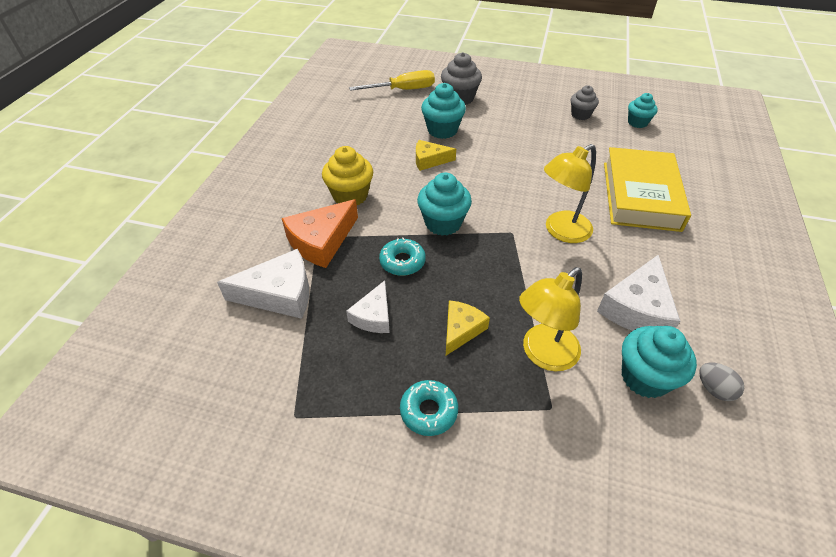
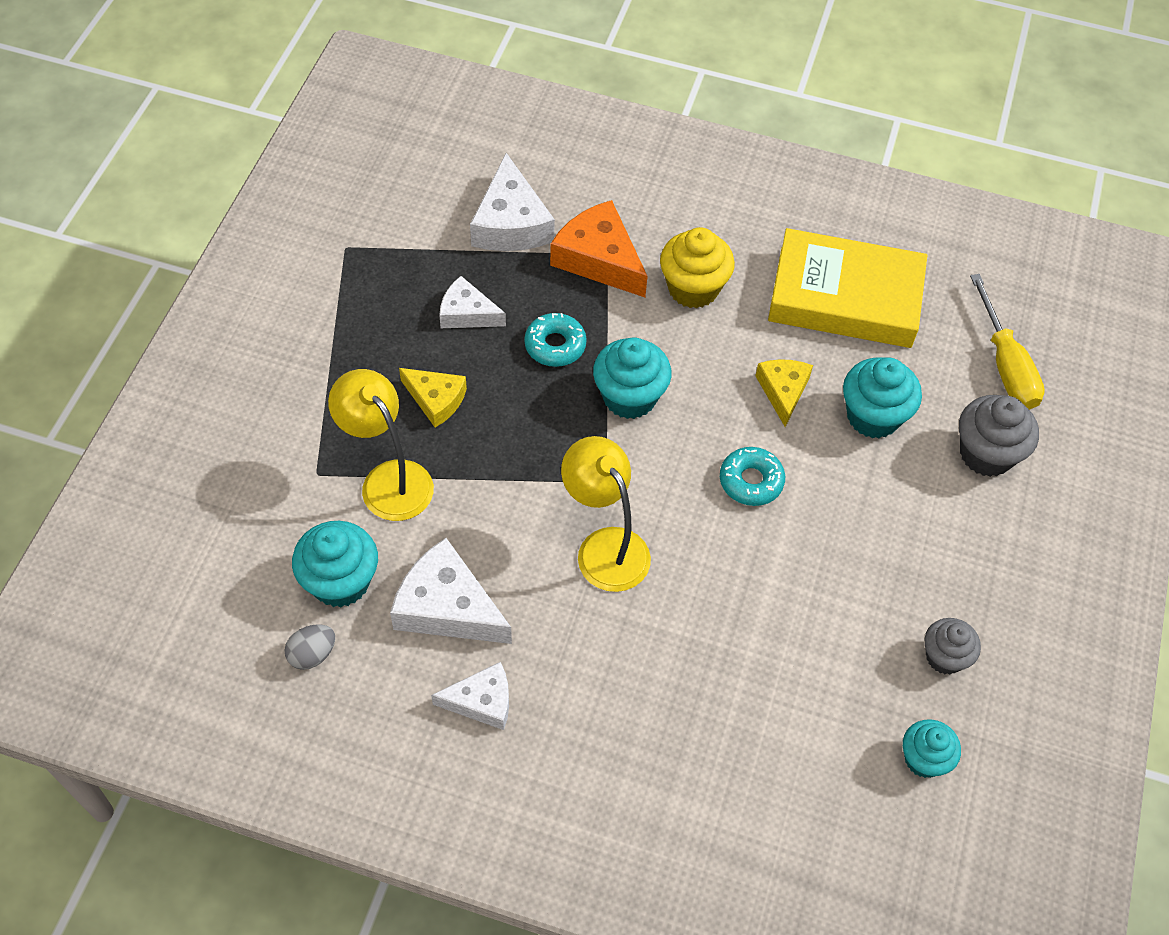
camera: 90 degrees right, 10 degrees up
(428, 411) = (332, 359): turquoise donut -> turquoise donut (751, 481)
(640, 195) = (689, 689): yellow book -> yellow book (845, 297)
(697, 285) = (482, 701): none -> white cheese

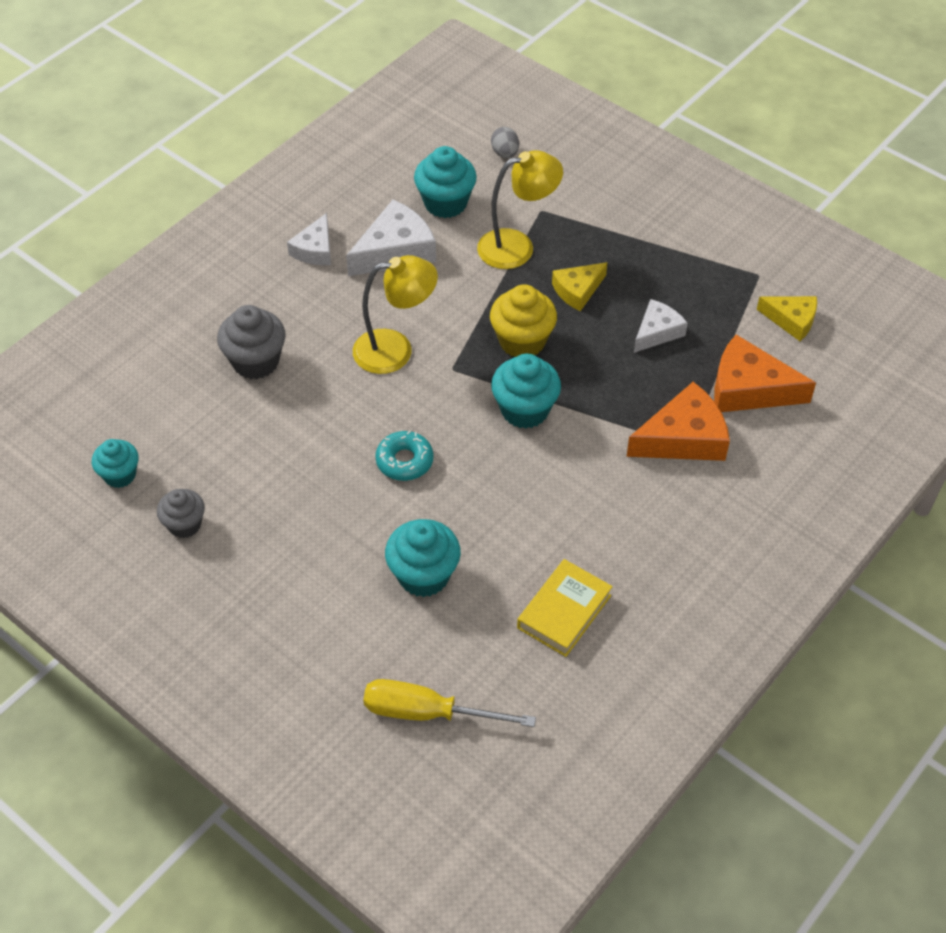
camera: 115 degrees right, 5 degrees down
(312, 654) = (398, 178): grey egg -> grey egg (505, 153)
(510, 223) = (749, 388): white cheese -> orange cheese
(555, 345) = (599, 378): turquoise donut -> none
(693, 288) = (622, 495): yellow cupcake -> yellow cupcake (522, 341)
(783, 391) = (481, 519): yellow cheese -> yellow cheese (791, 320)
(845, 297) = (564, 612): yellow book -> yellow book, size x0.58
(986, 454) = (342, 646): grey cupcake -> grey cupcake (255, 361)

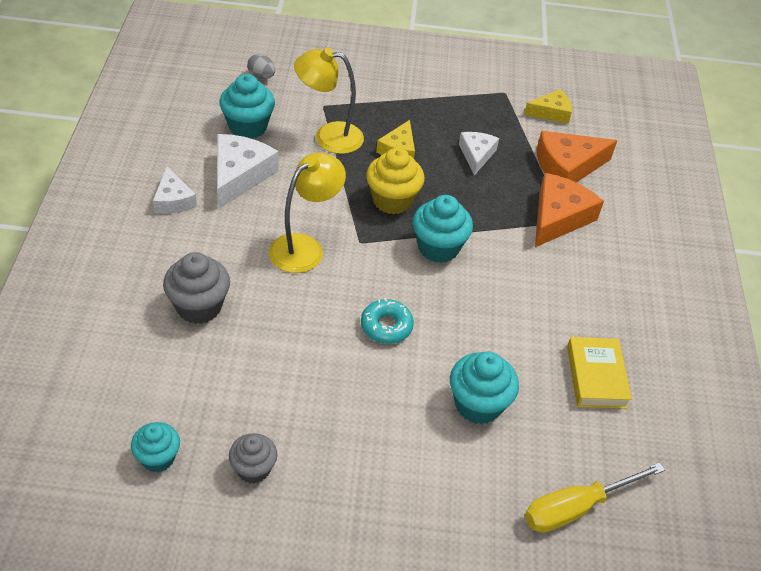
camera: 40 degrees left, 5 degrees down
(517, 246) = (328, 136): yellow lamp -> yellow lamp turned 120 degrees counterclockwise

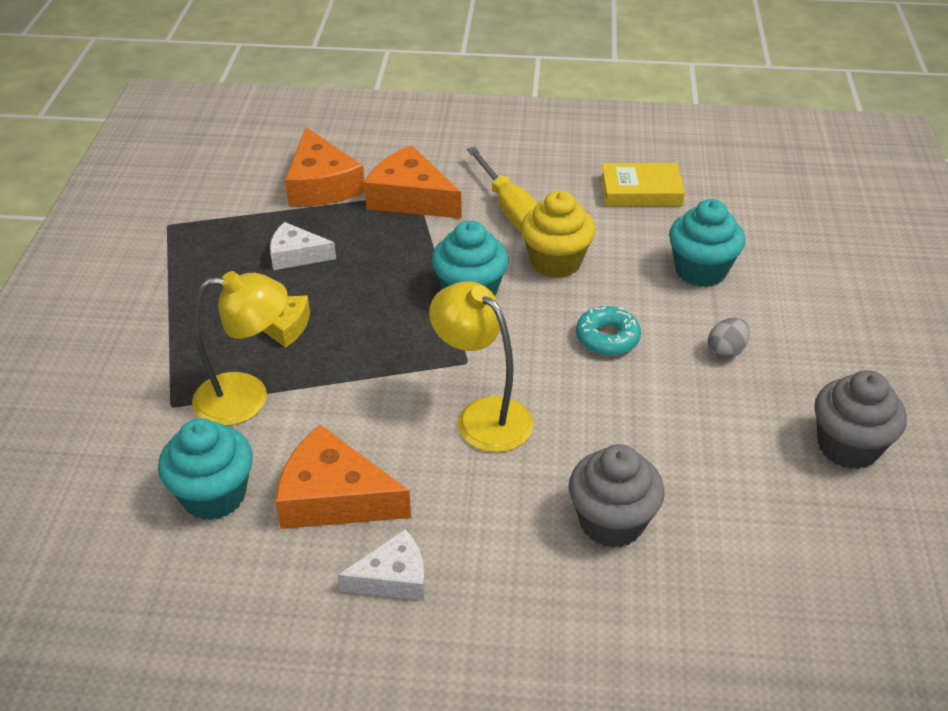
camera: 85 degrees left, 5 degrees down
(158, 458) = (867, 539): turquoise cupcake -> none
(240, 175) = (334, 497): white cheese -> orange cheese
(253, 469) = (848, 446): grey cupcake -> grey cupcake, size x1.54
(261, 76) = (79, 486): grey egg -> grey egg (726, 351)
(328, 136) = (247, 398): yellow lamp -> yellow lamp turned 105 degrees counterclockwise
(392, 200) = (386, 332): yellow cupcake -> yellow cupcake (555, 262)
(551, 113) = (216, 189): yellow cheese -> none
(576, 508) = (800, 215): yellow screwdriver -> yellow screwdriver (509, 208)

